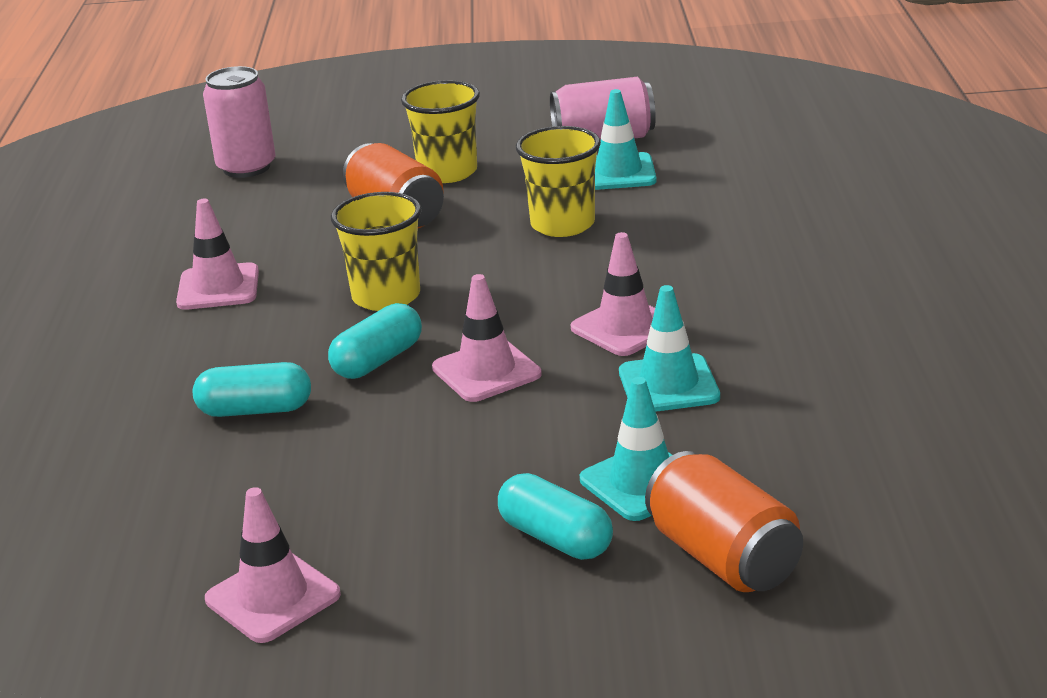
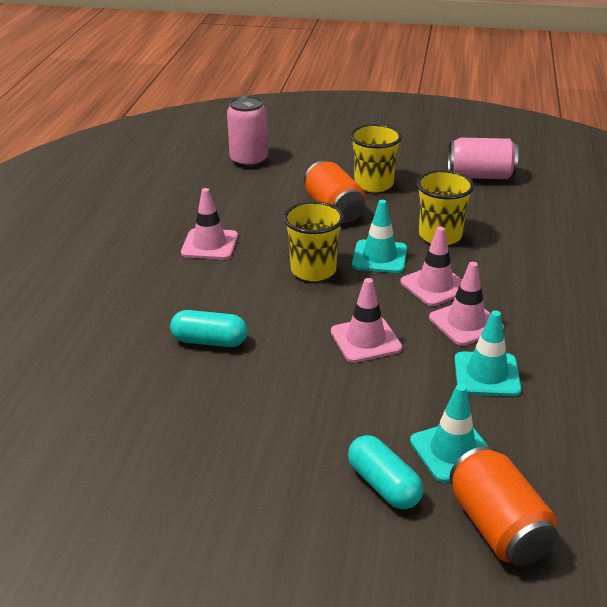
camera: 10 degrees right, 5 degrees up
(273, 597) = (184, 492): pink traffic cone -> pink traffic cone (435, 286)
(378, 360) = (297, 318): turquoise capsule -> none
(618, 172) = (485, 203): turquoise traffic cone -> turquoise traffic cone (379, 257)

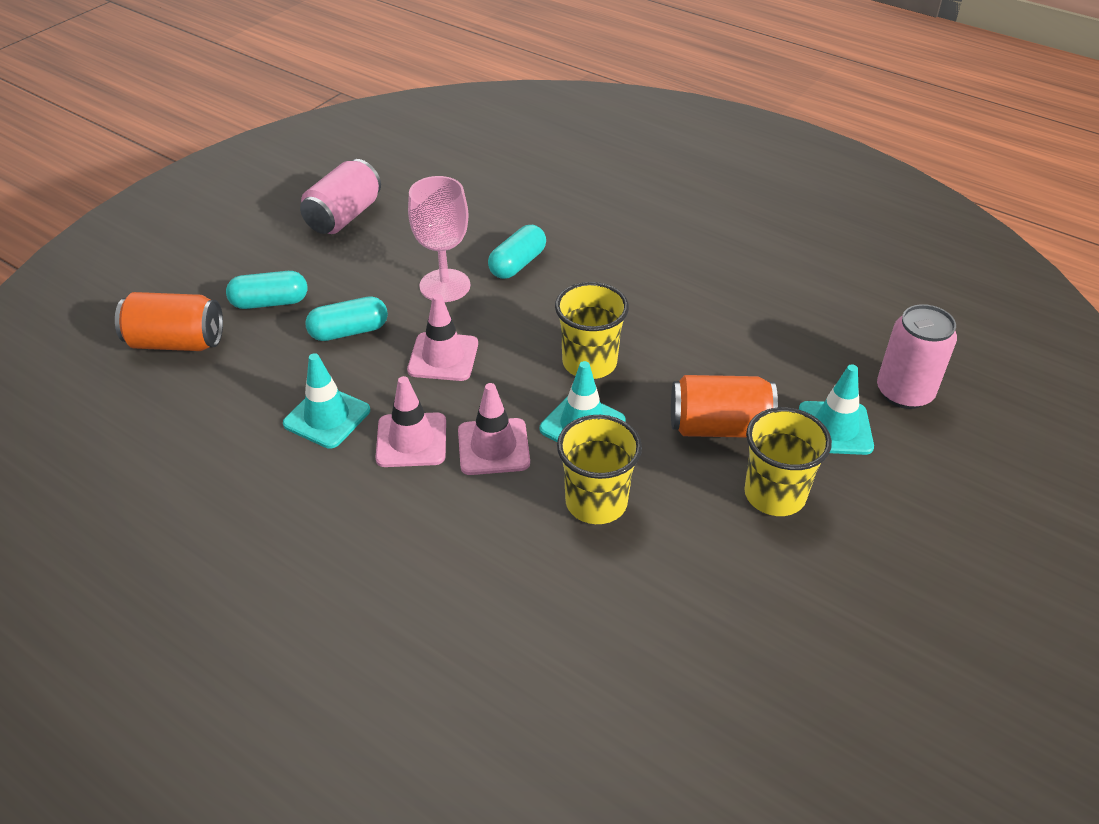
camera: 115 degrees right, 10 degrees up
(209, 244) = (690, 304): pink traffic cone -> none
(271, 373) = (445, 286): none -> pink goblet
(379, 407) = (349, 331): none -> turquoise capsule
(452, 451) = (264, 352): turquoise traffic cone -> turquoise traffic cone (835, 428)
(480, 176) = (746, 639): pink can -> pink can (344, 216)

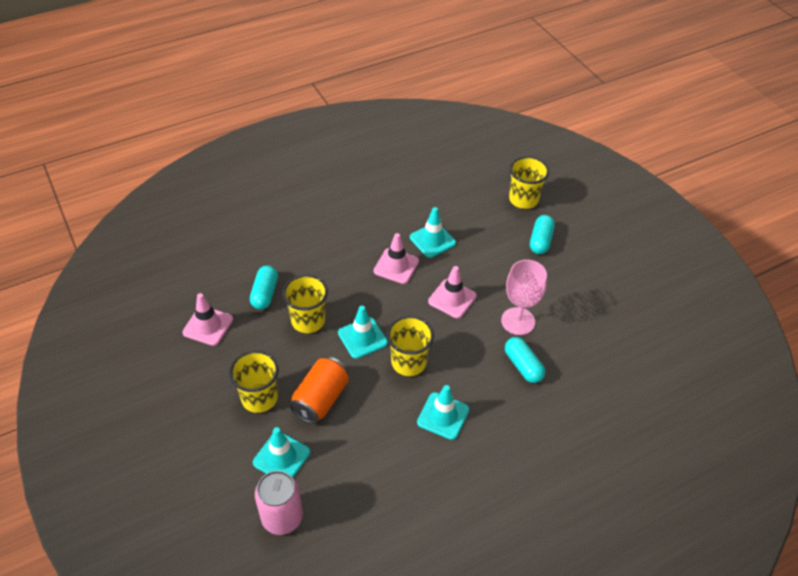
camera: 115 degrees right, 5 degrees up
(176, 342) = (523, 199): orange can -> yellow cup
(344, 216) = (617, 295): pink can -> none
(349, 331) = (496, 266): turquoise capsule -> turquoise capsule (265, 293)
(493, 447) = (371, 295): pink traffic cone -> pink traffic cone (208, 326)
(646, 307) = (443, 416): none -> turquoise traffic cone

